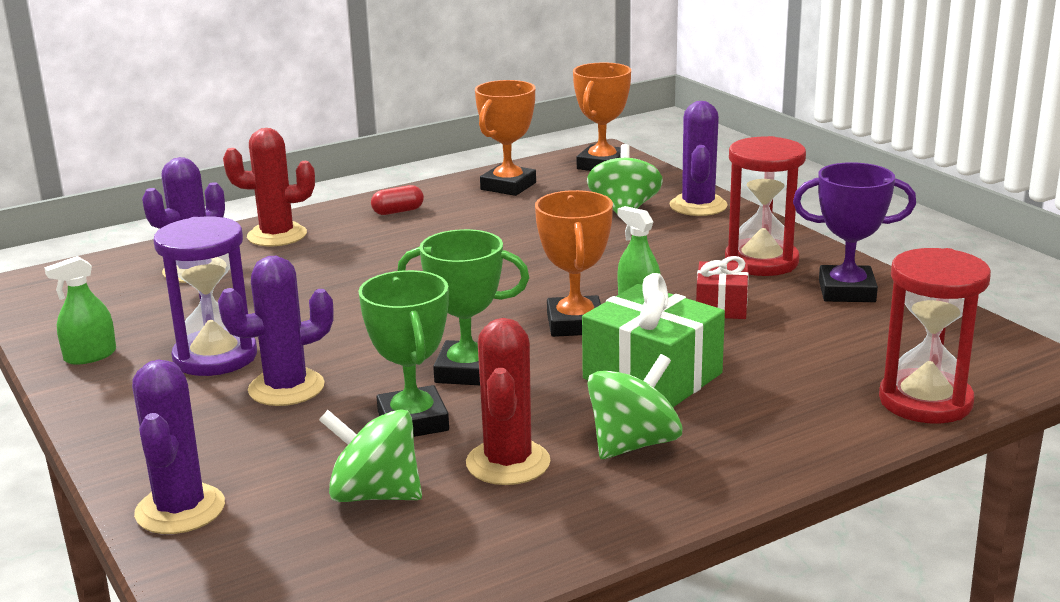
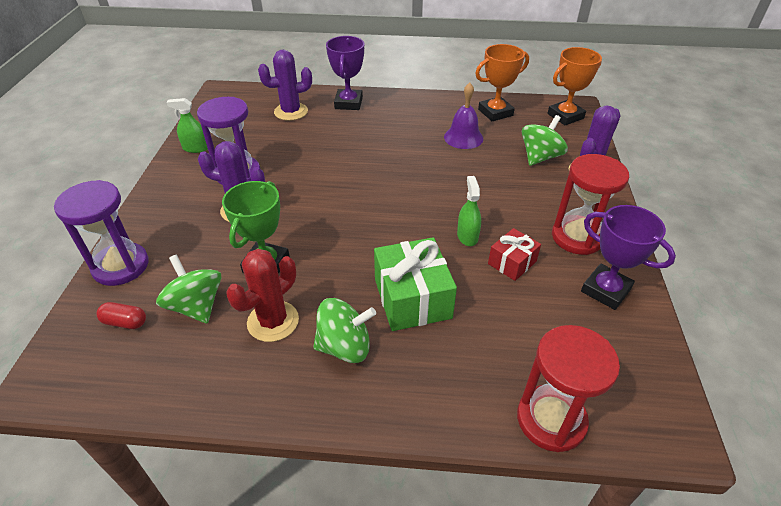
camera: 35 degrees right, 20 degrees up
(180, 509) = (121, 266): purple cactus -> purple hourglass
(277, 235) = (348, 103): red cactus -> purple trophy
(398, 211) = (420, 109): red capsule -> red capsule (125, 322)
(467, 371) = (328, 242): green trophy -> none
(501, 221) = (463, 137): none -> purple bell
(575, 324) = (417, 235): orange trophy -> none

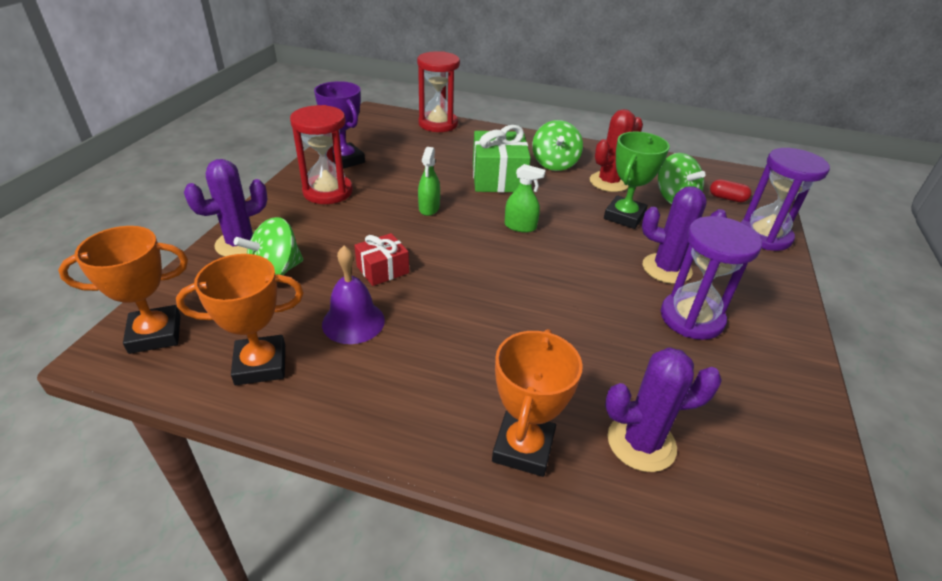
camera: 170 degrees left, 5 degrees down
(196, 148) = (782, 377): green spray bottle -> green spray bottle (520, 226)
(345, 346) = (554, 164): green spinning top -> green spinning top turned 90 degrees counterclockwise
(348, 103) = (523, 448): purple trophy -> orange trophy
(512, 262) = (403, 185): red gift -> red gift (382, 270)

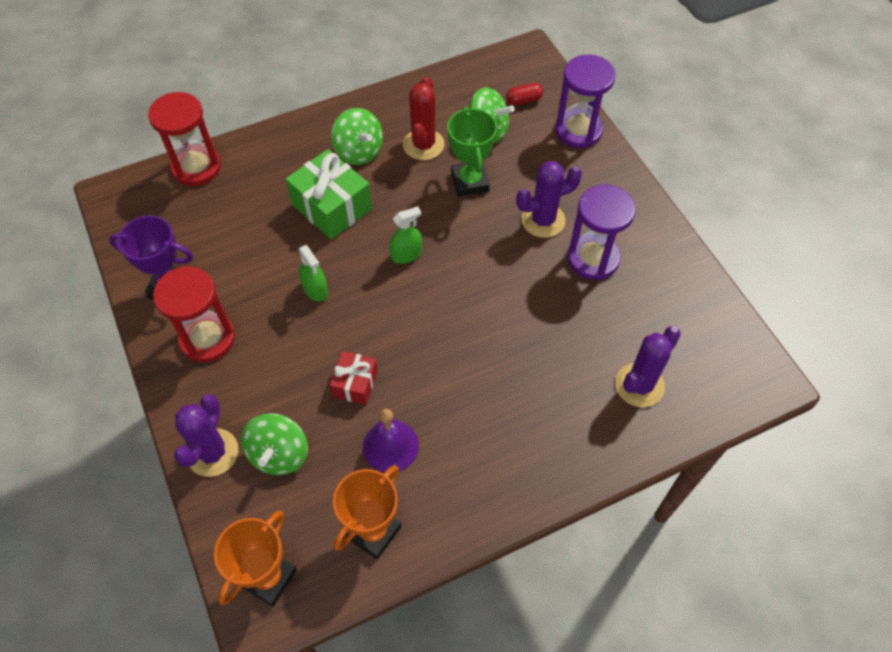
camera: 40 degrees left, 20 degrees up
(523, 448) = (585, 444): orange trophy -> none

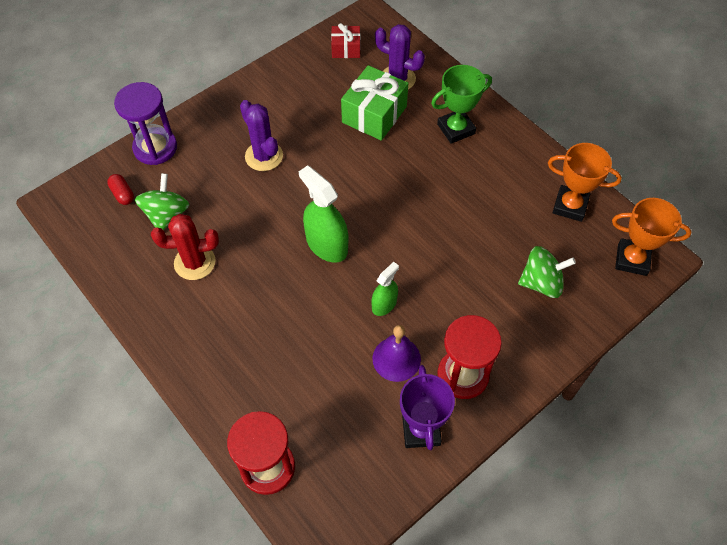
camera: 105 degrees left, 0 degrees up
(212, 453) = (561, 330): purple cactus -> none
(332, 207) = (289, 319): green gift -> green gift (374, 114)
(355, 383) = (462, 248): red gift -> red gift (346, 49)
(359, 151) = (214, 315): green spinning top -> none
(390, 446) = (503, 212): purple bell -> purple bell (396, 359)
(406, 254) = (326, 245): green spray bottle -> green spray bottle, size x1.73
(470, 182) = (233, 216): green trophy -> green trophy (456, 129)
(593, 258) = (294, 119): purple hourglass -> none

